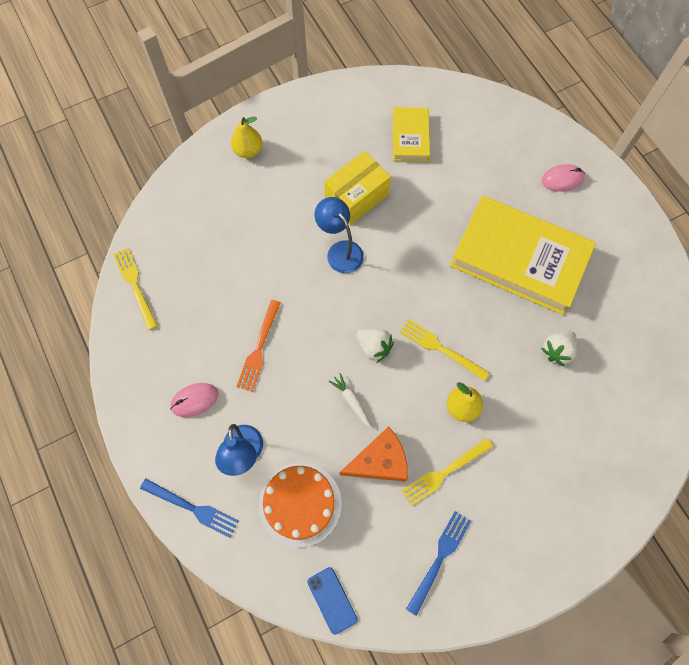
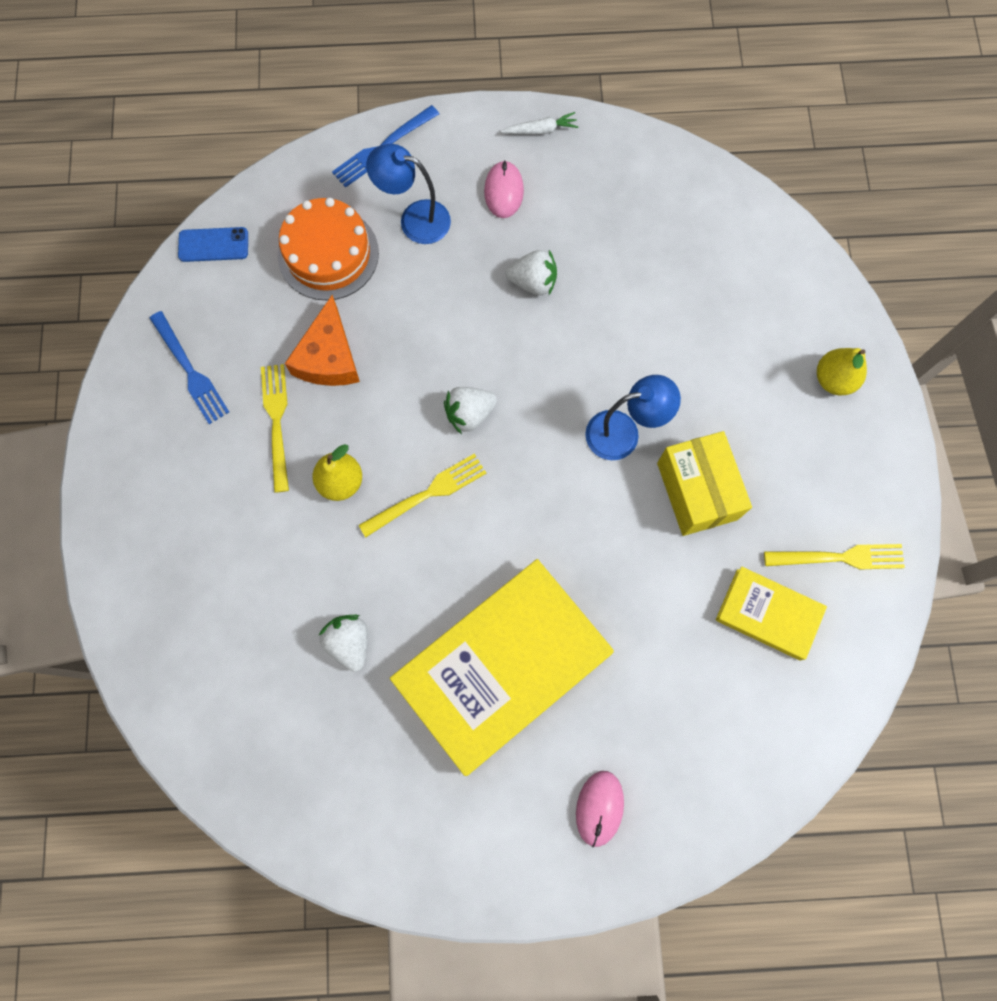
camera: 115 degrees right, 5 degrees up
(135, 285) = (684, 177): yellow fork -> yellow fork (840, 557)
(259, 349) = (533, 282): orange fork -> white strawberry
(351, 401) = (415, 358): white carrot -> white carrot (540, 130)

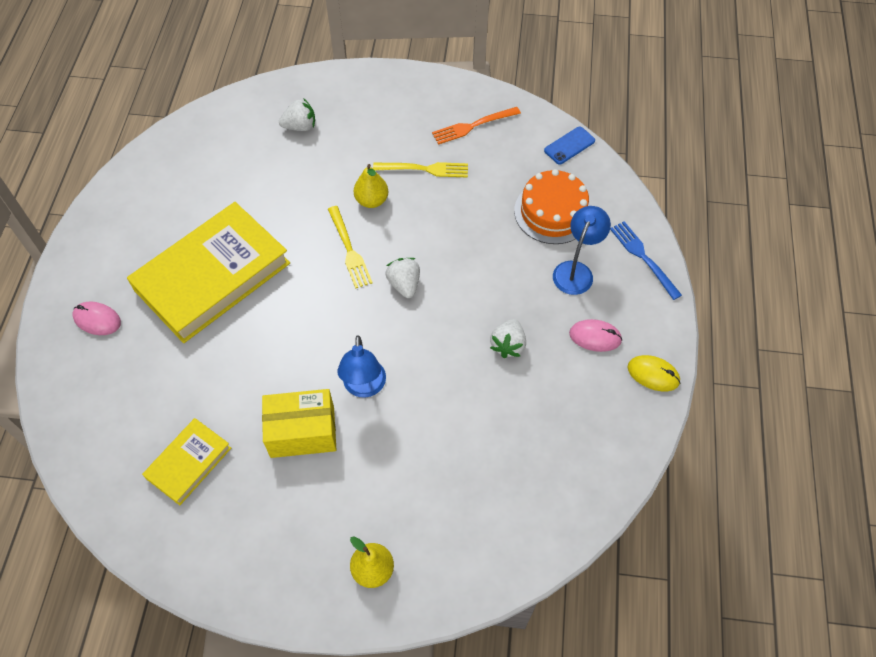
camera: 100 degrees right, 15 degrees down
(190, 371) = (472, 126): blue fork -> orange fork
(213, 245) = (569, 146): blue phone -> blue phone turned 45 degrees clockwise
(329, 357) = (468, 203): orange cheese -> none
(349, 642) = (259, 193): white strawberry -> white strawberry (300, 126)
(502, 666) = (213, 277): yellow book -> yellow book turned 75 degrees clockwise
(540, 130) = (653, 374): white carrot -> yellow mouse
(840, 557) = (215, 532): yellow fork -> none

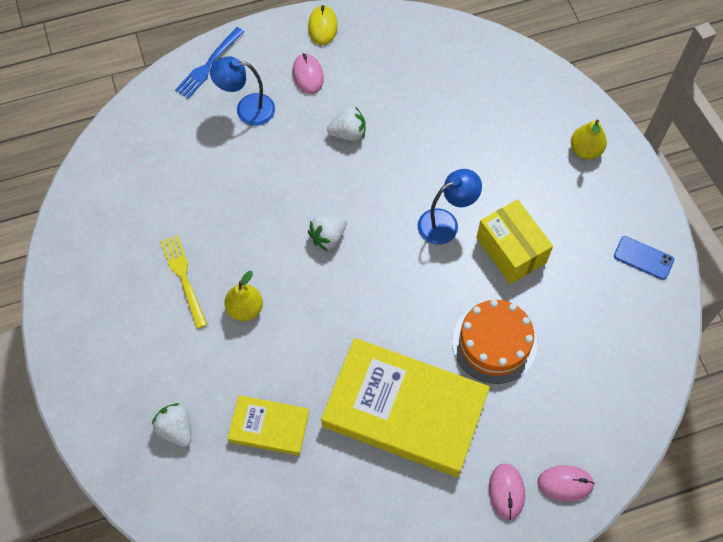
camera: 115 degrees left, 5 degrees up
(70, 367) = (565, 483): none -> pink mouse
(189, 463) = (587, 323): yellow book -> yellow book (269, 427)
(349, 250) = (313, 301): yellow fork -> none
(472, 126) = (106, 257): orange fork -> none
(552, 212) = (188, 149): orange cake -> orange cake (494, 343)
(569, 146) = (98, 162): blue phone -> blue phone (643, 258)

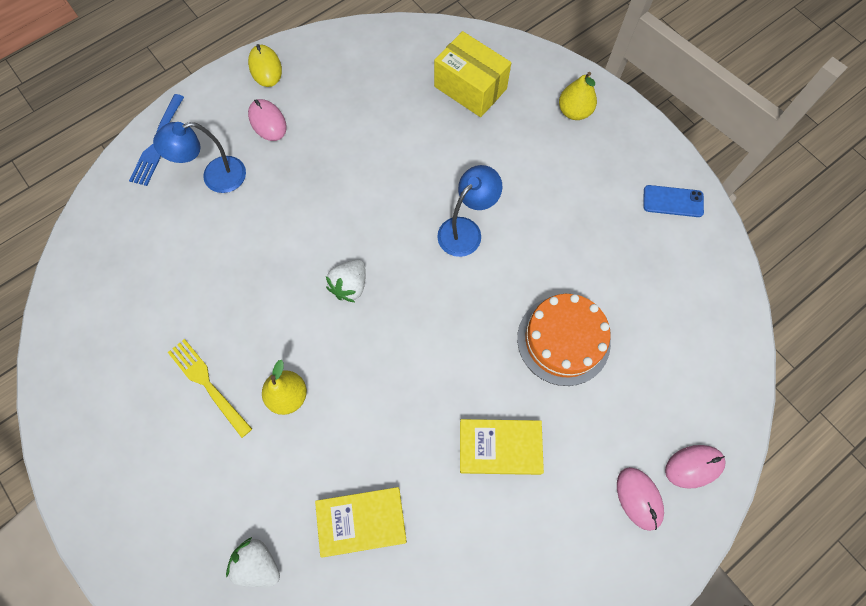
camera: 20 degrees left, 5 degrees up
(348, 133) = (331, 169): white strawberry -> none
(404, 410) = (500, 447): yellow book -> yellow book, size x0.50
(511, 250) = (542, 237): yellow box -> yellow box (470, 87)

